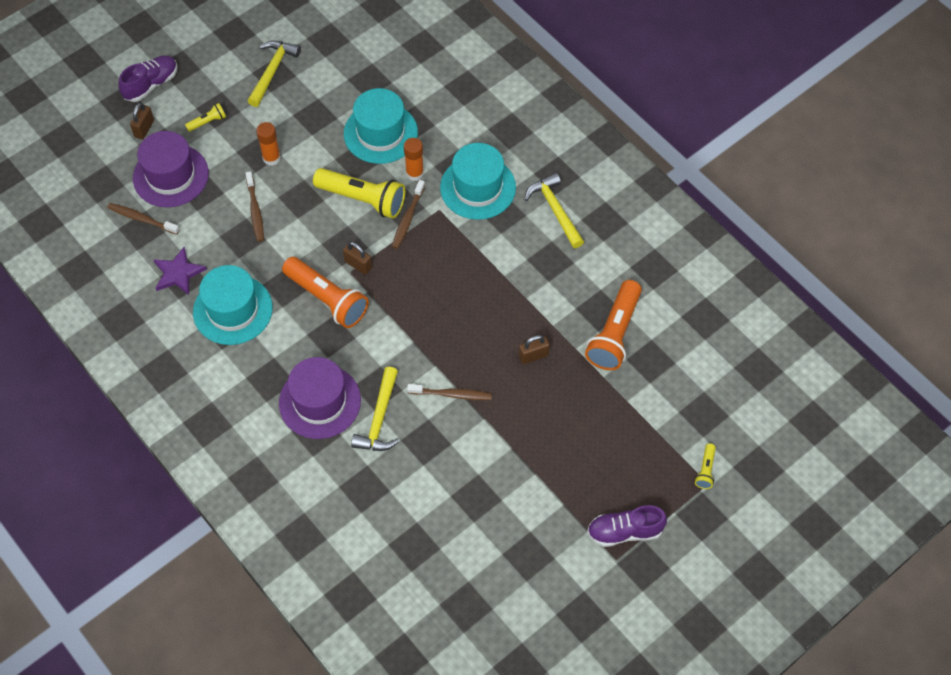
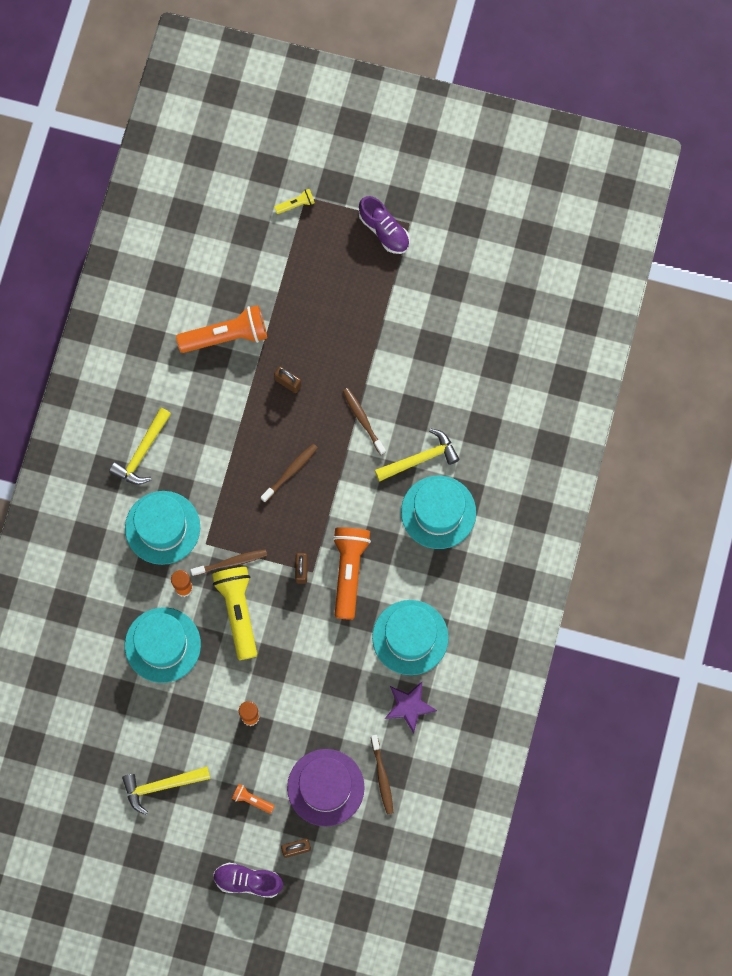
camera: 125 degrees left, 15 degrees up
(208, 122) = (251, 799): yellow flashlight -> orange flashlight
(255, 211) = (309, 690): brown toothbrush -> brown toothbrush (290, 472)
(320, 401) = (438, 512): purple hat -> turquoise hat

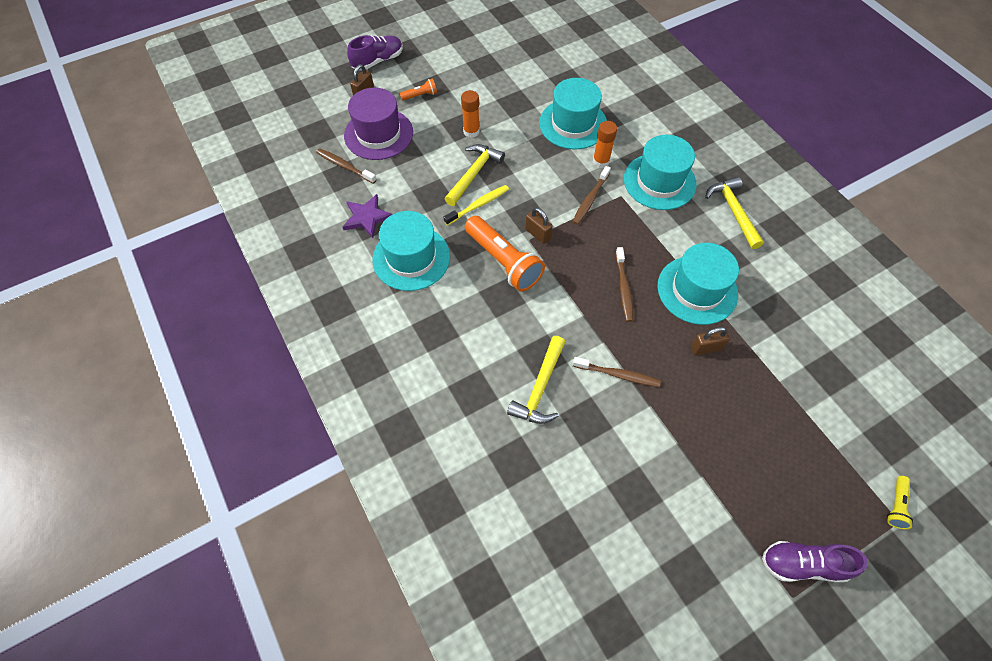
camera: 135 degrees right, 15 degrees down
(161, 786) = (484, 63): yellow hammer -> yellow hammer (474, 174)
(227, 336) = (791, 339): orange flashlight -> none
(238, 611) = (550, 177): yellow flashlight -> none
(317, 638) = (478, 205): none -> yellow toothbrush
(438, 512) = (481, 360): turquoise hat -> turquoise hat (697, 290)

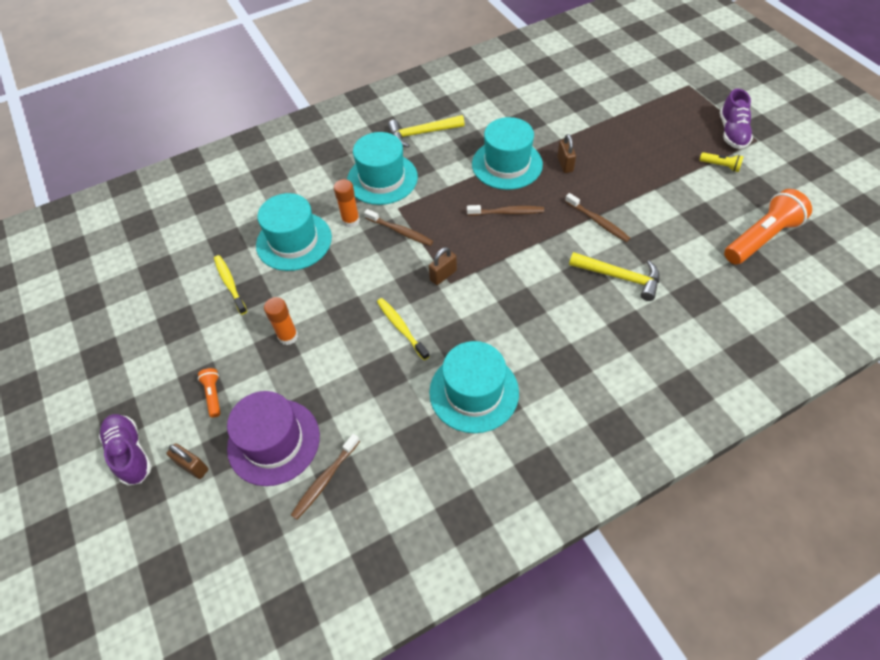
camera: 85 degrees left, 5 degrees down
(367, 217) = (413, 444): purple star -> none
(474, 174) = (355, 333): yellow hammer -> none
(504, 262) = (478, 304): orange flashlight -> orange flashlight (761, 238)
(524, 89) = (230, 284): none -> yellow toothbrush
(618, 374) = (598, 222): brown toothbrush -> brown toothbrush turned 120 degrees clockwise
(896, 505) = (677, 84): yellow flashlight -> yellow flashlight (721, 166)

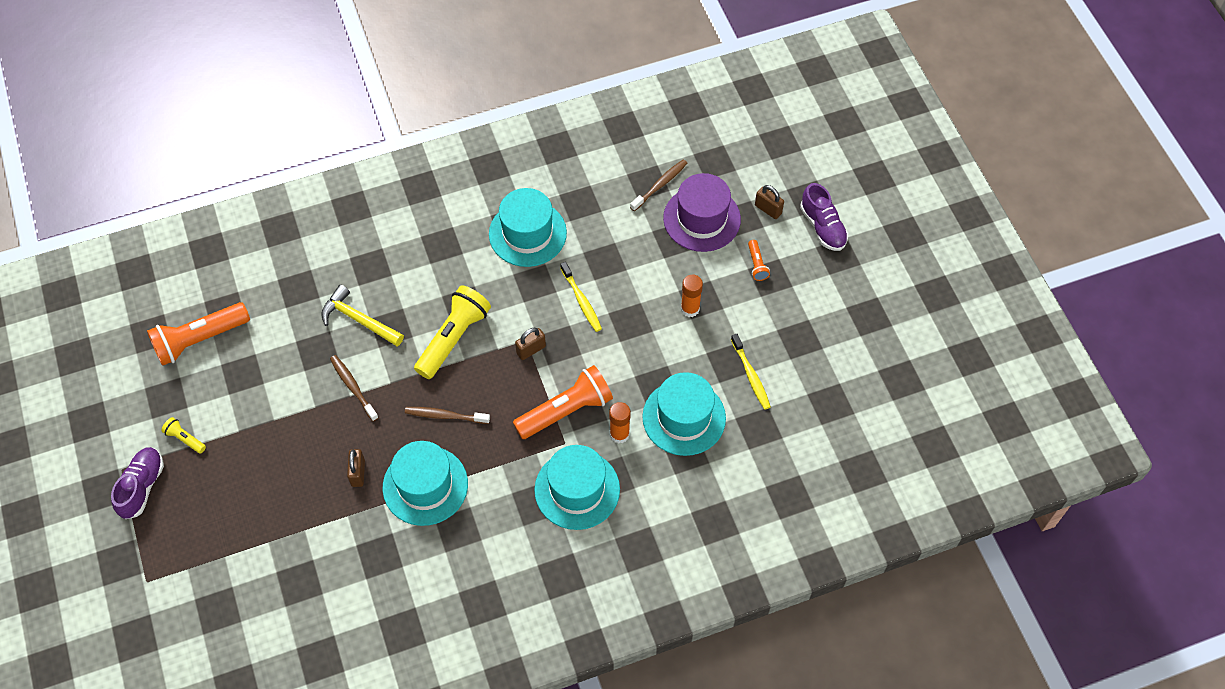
camera: 175 degrees left, 5 degrees up
(400, 231) = (566, 410): brown toothbrush -> orange flashlight
(421, 133) = (517, 557): yellow hammer -> none
(520, 275) = (454, 338): none -> yellow flashlight

